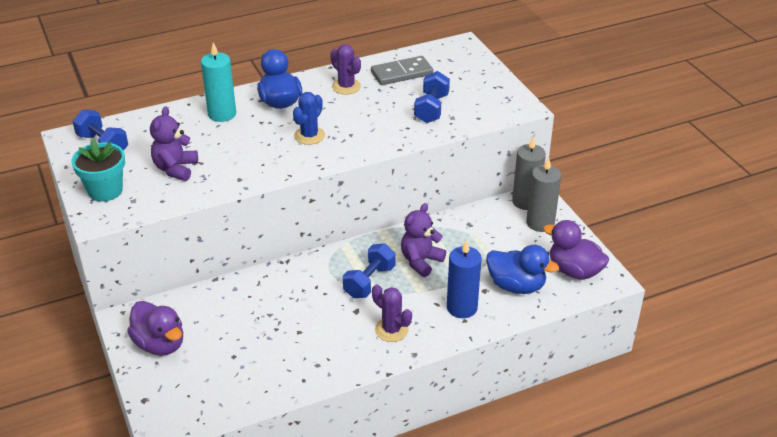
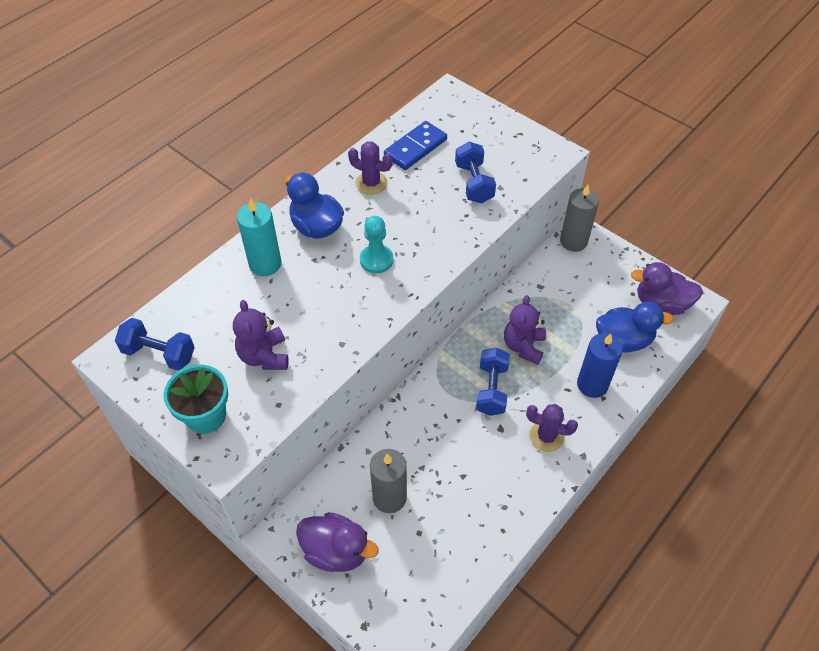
camera: 25 degrees left, 15 degrees up
(309, 136) = (376, 260): blue cactus -> turquoise pawn
(402, 73) = (415, 148): grey domino -> blue domino
(540, 223) = (600, 261): grey candle -> grey candle (389, 497)

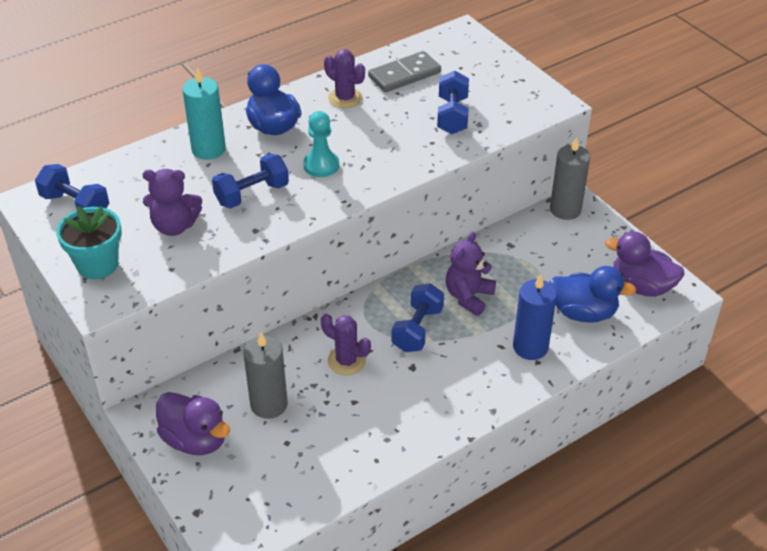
camera: 15 degrees right, 10 degrees down
(264, 356) = (174, 226): purple teddy bear -> purple teddy bear turned 90 degrees counterclockwise
(324, 305) = (252, 194): none -> blue dumbbell
(415, 148) = (404, 75): blue domino -> grey domino
(546, 436) = (459, 385): purple cactus -> purple cactus (346, 361)

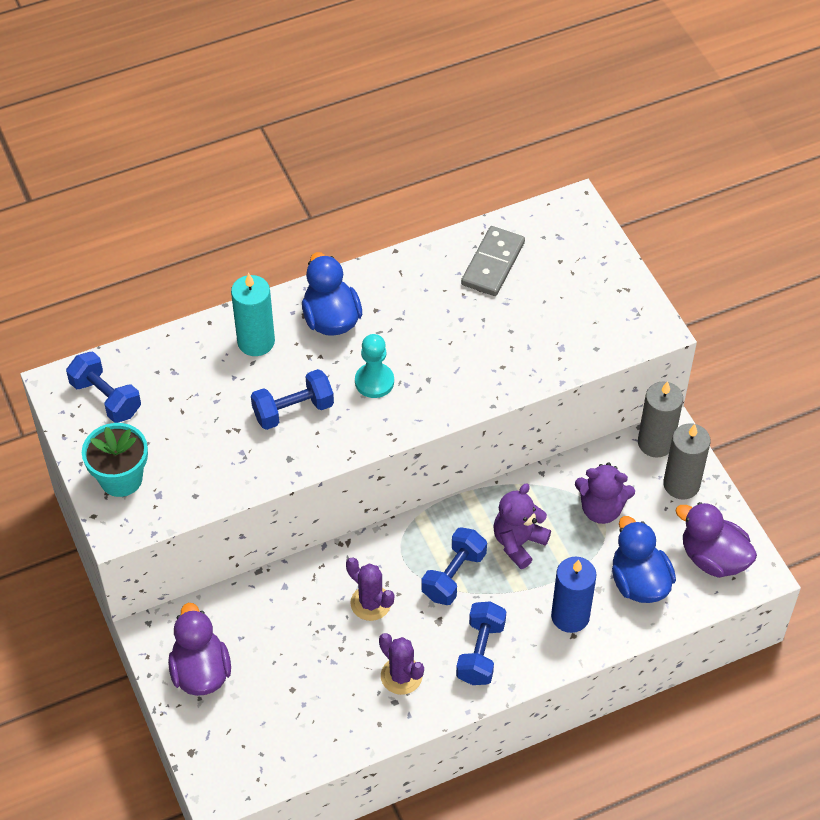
camera: 10 degrees right, 10 degrees up
(174, 226) = (206, 441): purple teddy bear -> purple teddy bear (601, 509)
(195, 440) = (201, 671): purple duck -> purple duck turned 150 degrees counterclockwise
(269, 404) = (281, 642): grey candle -> grey candle (681, 484)
(345, 98) = (418, 289): purple cactus -> purple cactus (401, 676)
(404, 75) = (493, 264): grey domino -> grey domino turned 45 degrees counterclockwise
(452, 116) = (534, 332): blue dumbbell -> blue dumbbell (480, 652)
(583, 312) = (639, 582): blue duck -> blue duck turned 135 degrees counterclockwise

